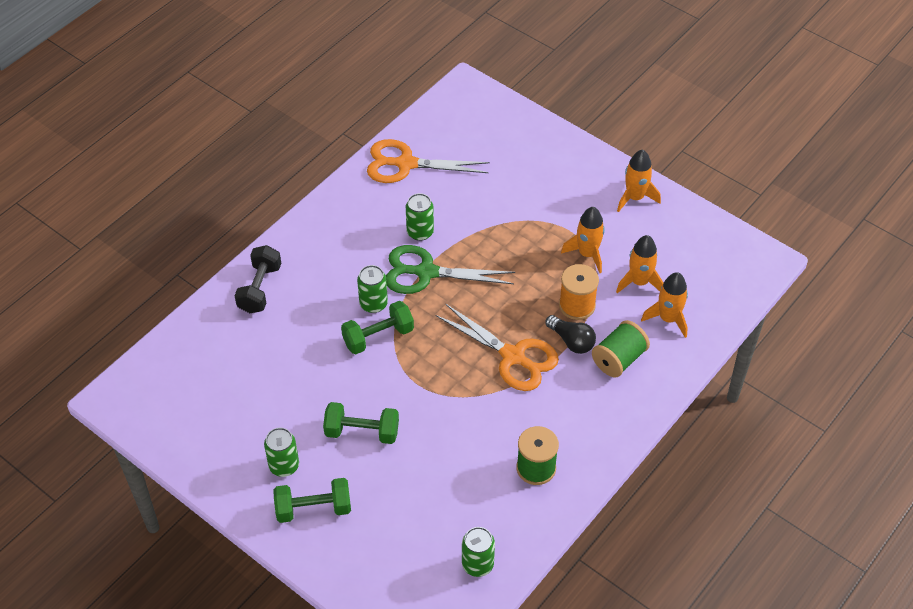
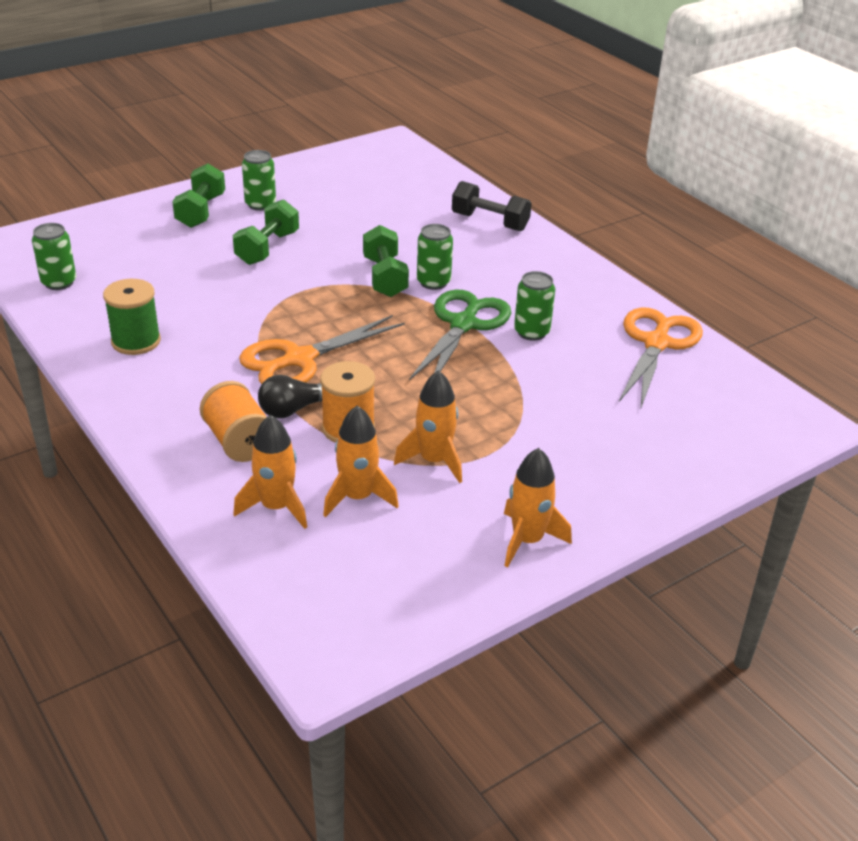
camera: 105 degrees right, 15 degrees down
(618, 359) = (239, 441): green spool -> orange spool

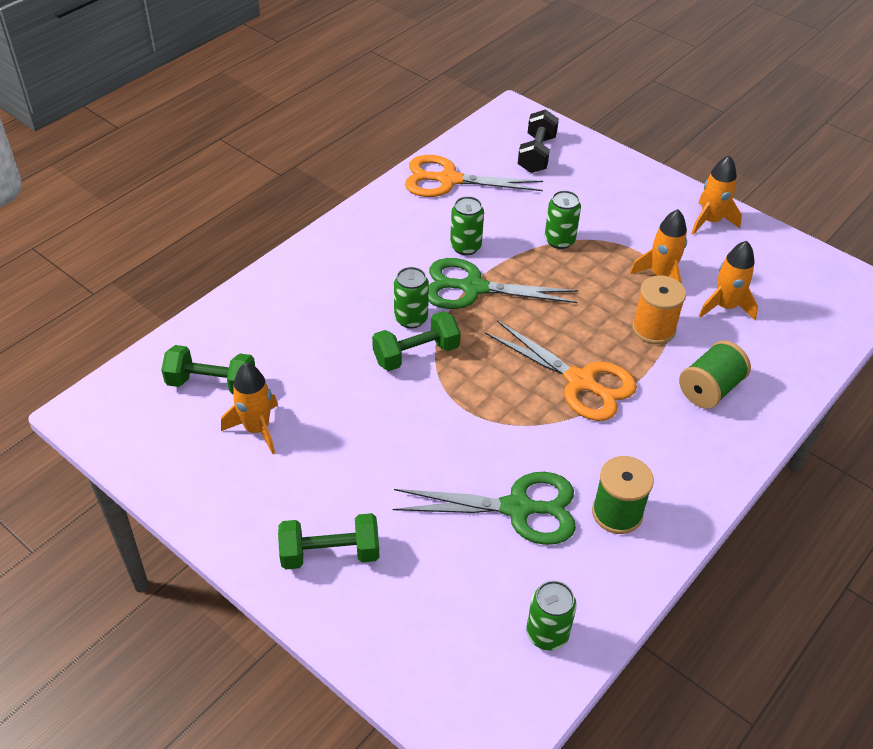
camera: 105 degrees left, 10 degrees up
(179, 294) = (517, 508): none -> green scissors
(239, 441) = (709, 389): orange spool -> green spool
(260, 204) = (294, 499): green can -> green can (559, 240)
(267, 248) = (395, 462): green dumbbell -> green dumbbell (212, 384)
(276, 507) = (764, 347): orange rocket -> orange rocket (257, 429)
(293, 409) = (650, 367): black light bulb -> none
(490, 222) = (276, 298): black dumbbell -> black dumbbell (536, 154)

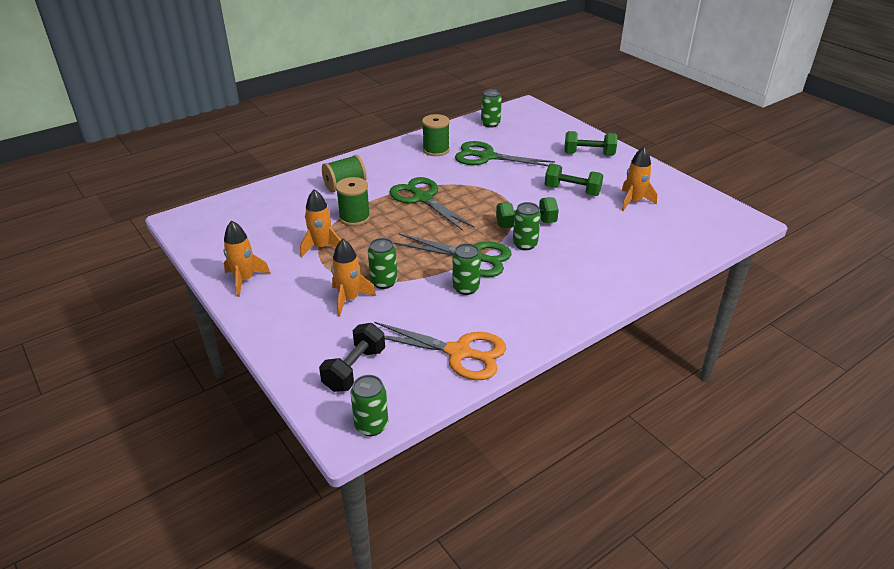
camera: 165 degrees left, 10 degrees down
(212, 384) = (668, 226): green dumbbell -> green dumbbell (572, 191)
(498, 119) = (371, 425): none -> green can
(580, 382) = (423, 198): orange scissors -> green scissors
(653, 329) = (354, 217): orange spool -> green spool
(725, 306) = (293, 223): orange rocket -> orange rocket (349, 299)

